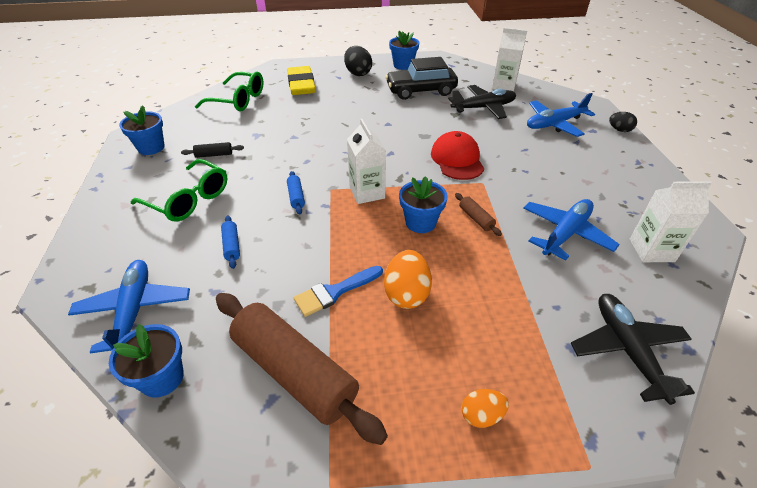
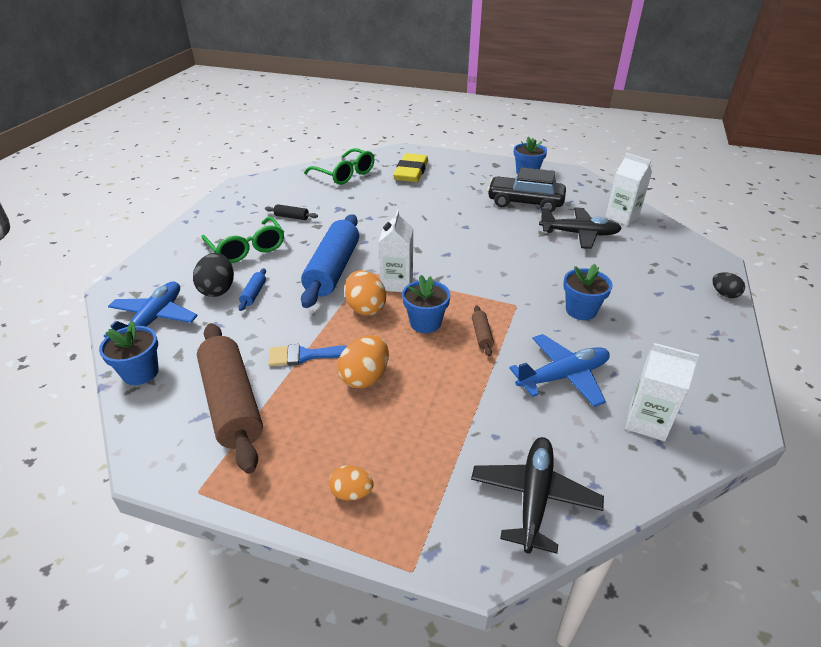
camera: 25 degrees right, 5 degrees down
(151, 148) = (247, 199): blue flower pot -> blue flower pot (581, 310)
(296, 197) = (333, 270): blue rolling pin -> blue rolling pin, size x2.45
(356, 225) = (365, 308): none -> orange egg
(358, 73) = (474, 172): black egg -> black egg (218, 290)
(457, 159) = (508, 277): red cap -> none
(554, 124) = (647, 269): blue plane -> none

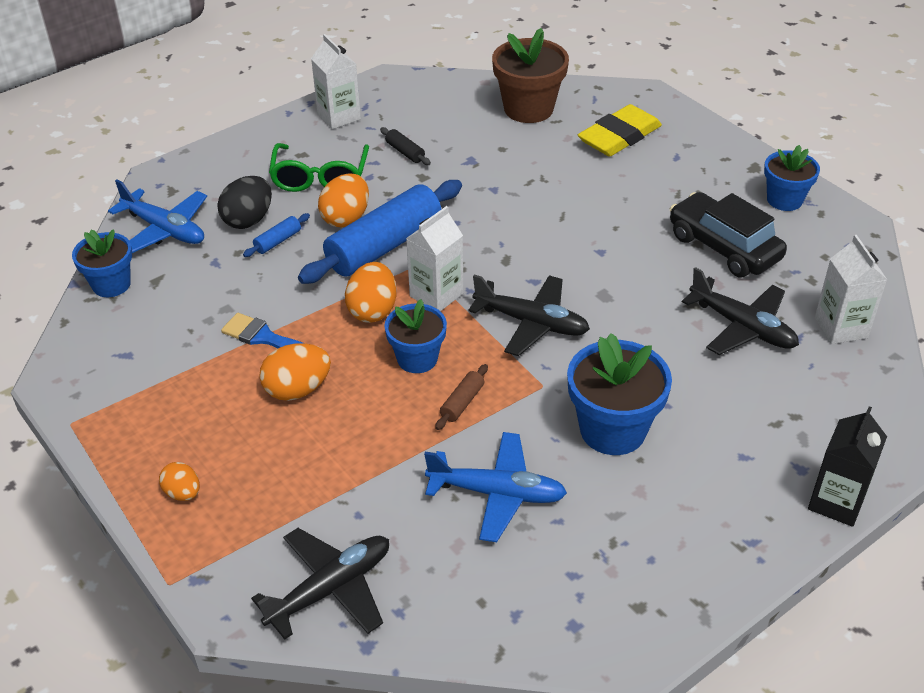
camera: 35 degrees right, 5 degrees up
(154, 319) = (165, 230): blue plane -> blue plane turned 75 degrees clockwise
(232, 403) = (159, 355): brown rolling pin -> none
(290, 264) = (346, 218): none -> orange egg
(345, 174) = (528, 109): green glasses -> brown flower pot
(471, 275) = (531, 323): none -> black plane
(581, 310) = (613, 430): blue flower pot -> blue flower pot, size x1.54
(647, 422) = (529, 588): white carton -> white carton (339, 116)
(724, 294) = (836, 502): black egg -> black carton

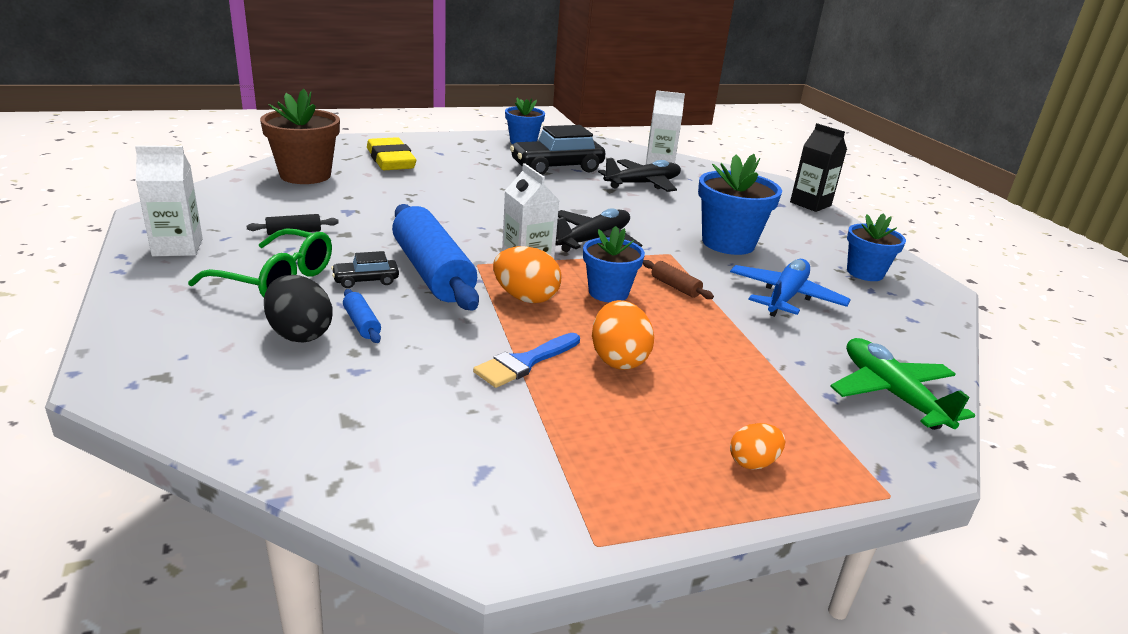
camera: 75 degrees left, 15 degrees down
(111, 284) = (319, 462): blue flower pot -> blue flower pot (865, 273)
(165, 230) = (245, 396): blue plane -> none
(330, 589) = (891, 394): black plane -> green plane
(346, 218) = (366, 280): orange egg -> black car

